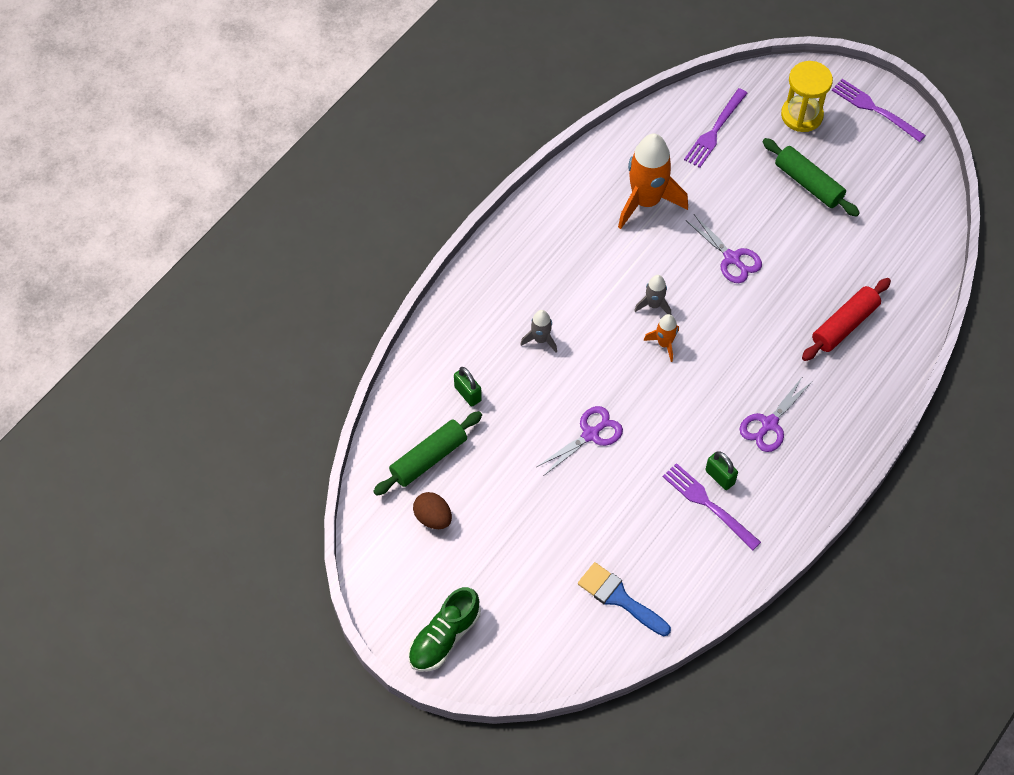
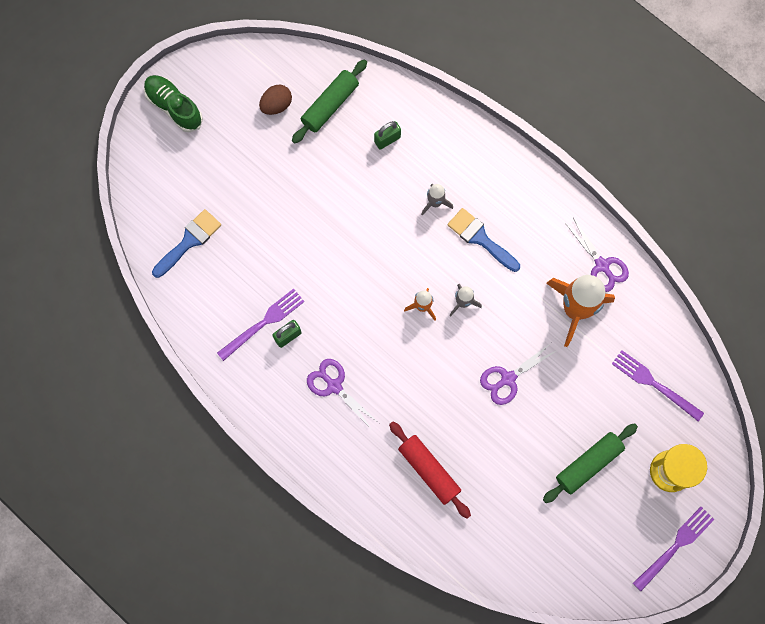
camera: 95 degrees right, 15 degrees up
(428, 458) = (330, 105): green rolling pin -> green rolling pin turned 75 degrees clockwise
(577, 293) = (480, 238): none -> blue brush
(590, 434) = (339, 234): purple scissors -> purple scissors (602, 265)

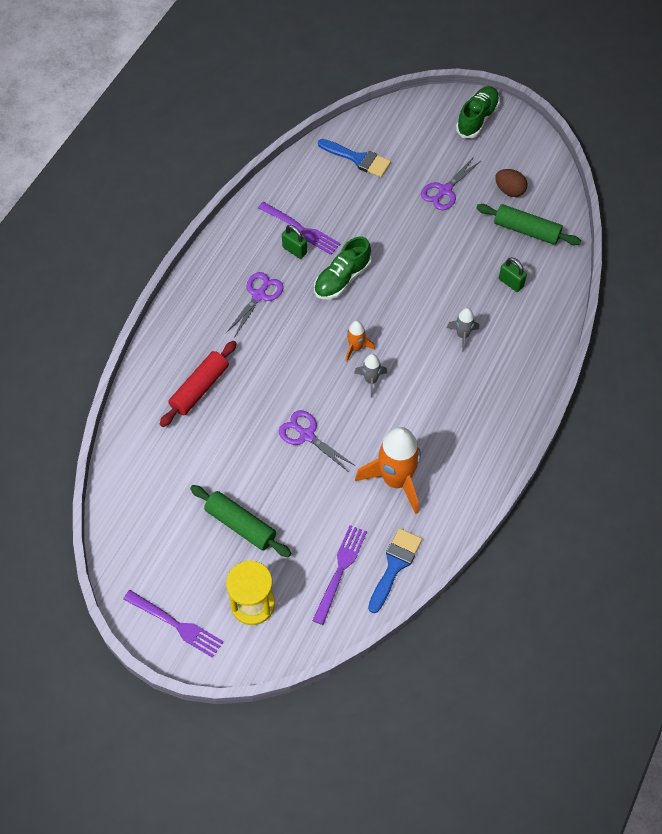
camera: 75 degrees right, 15 degrees down
(337, 298) = (342, 279): none -> green shoe
(480, 238) = (440, 381): blue brush -> blue brush (394, 565)
(602, 265) = (450, 495): purple scissors -> purple scissors (445, 191)

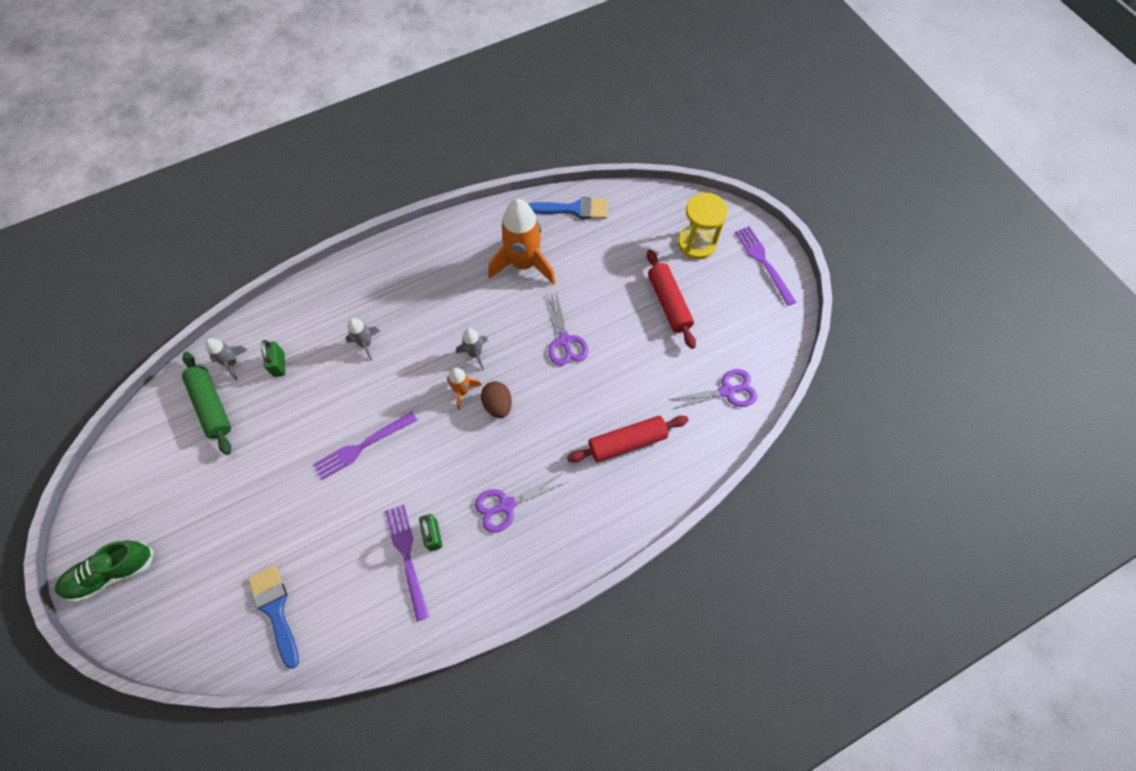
camera: 145 degrees left, 5 degrees up
(241, 525) = (668, 303): green rolling pin -> red rolling pin
(340, 570) = (616, 229): purple fork -> purple fork (362, 447)
(342, 279) = (416, 470): green shoe -> none
(394, 565) = (574, 209): blue brush -> blue brush turned 150 degrees counterclockwise
(445, 191) = (234, 503): purple scissors -> purple scissors (727, 391)
(509, 190) = (179, 459): brown egg -> brown egg (498, 405)
(545, 263) = (232, 363): none -> grey rocket

